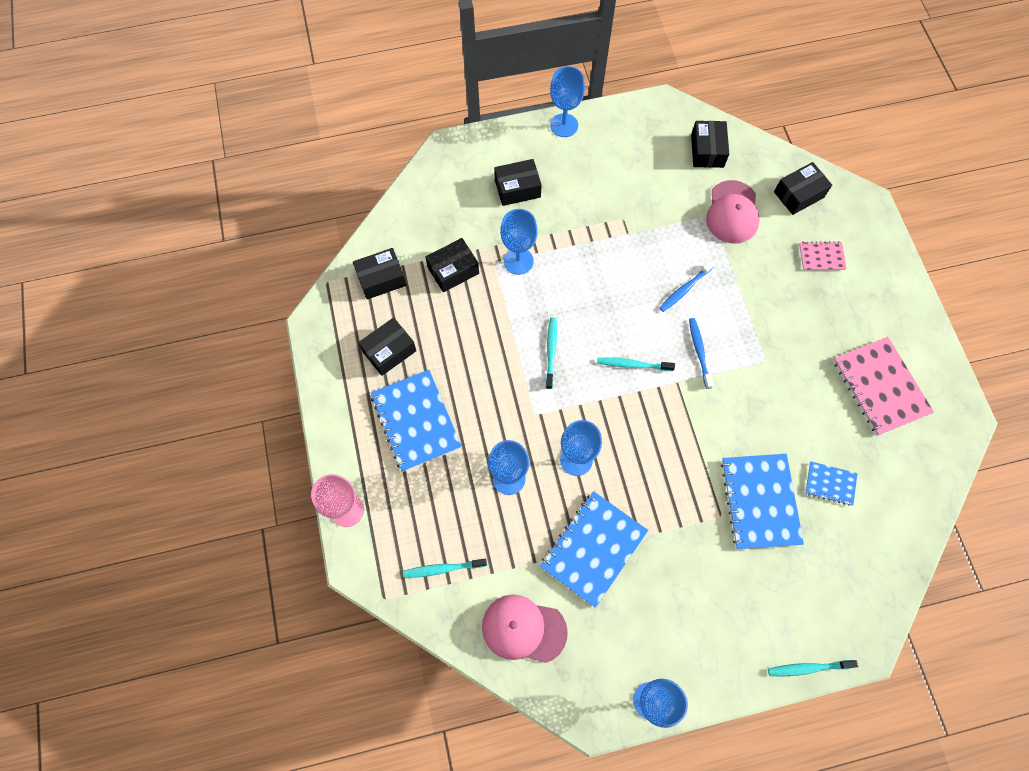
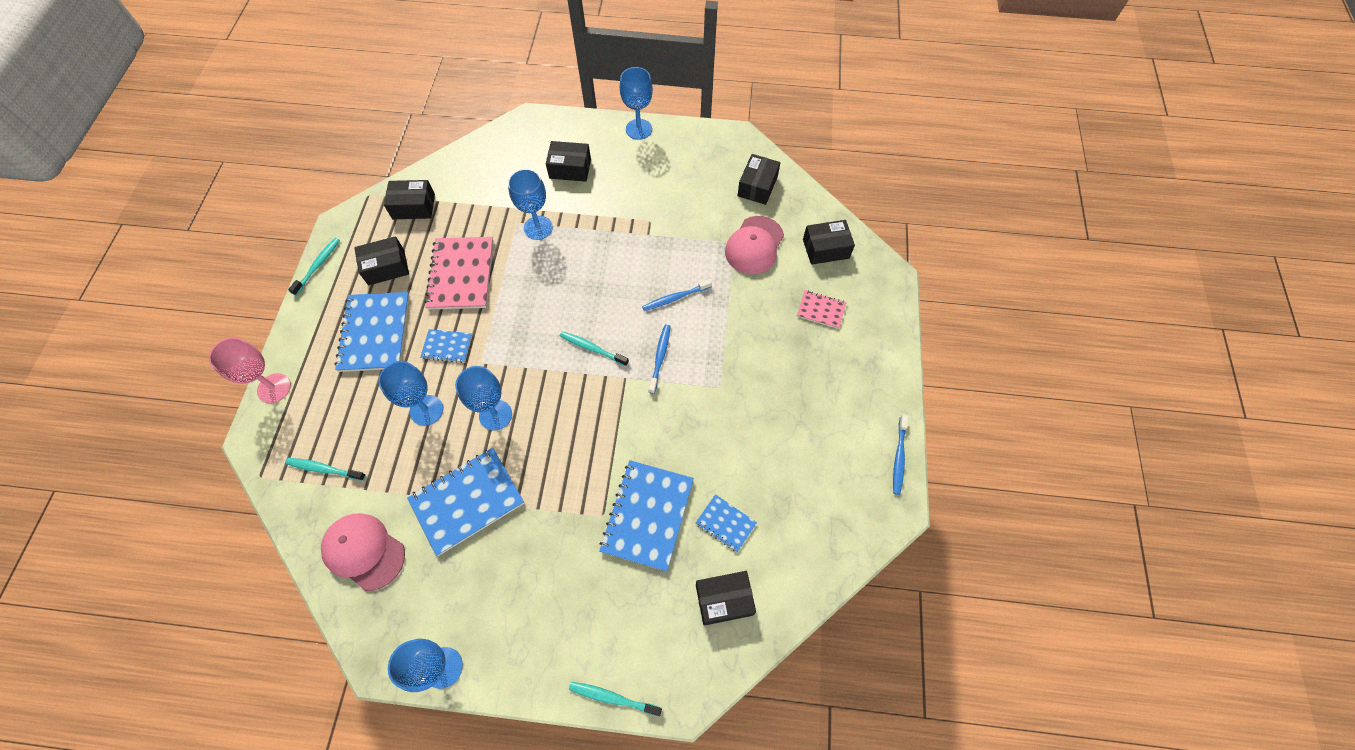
camera: 20 degrees right, 5 degrees down
(453, 270) = (478, 218): black box -> black box (724, 600)
(494, 410) = (447, 346): none -> blue notebook
(551, 351) = (524, 313): turquoise toothbrush -> turquoise toothbrush (318, 265)
(880, 387) = (822, 448): pink notebook -> pink notebook (461, 274)
(948, 371) = (899, 457): none -> blue toothbrush

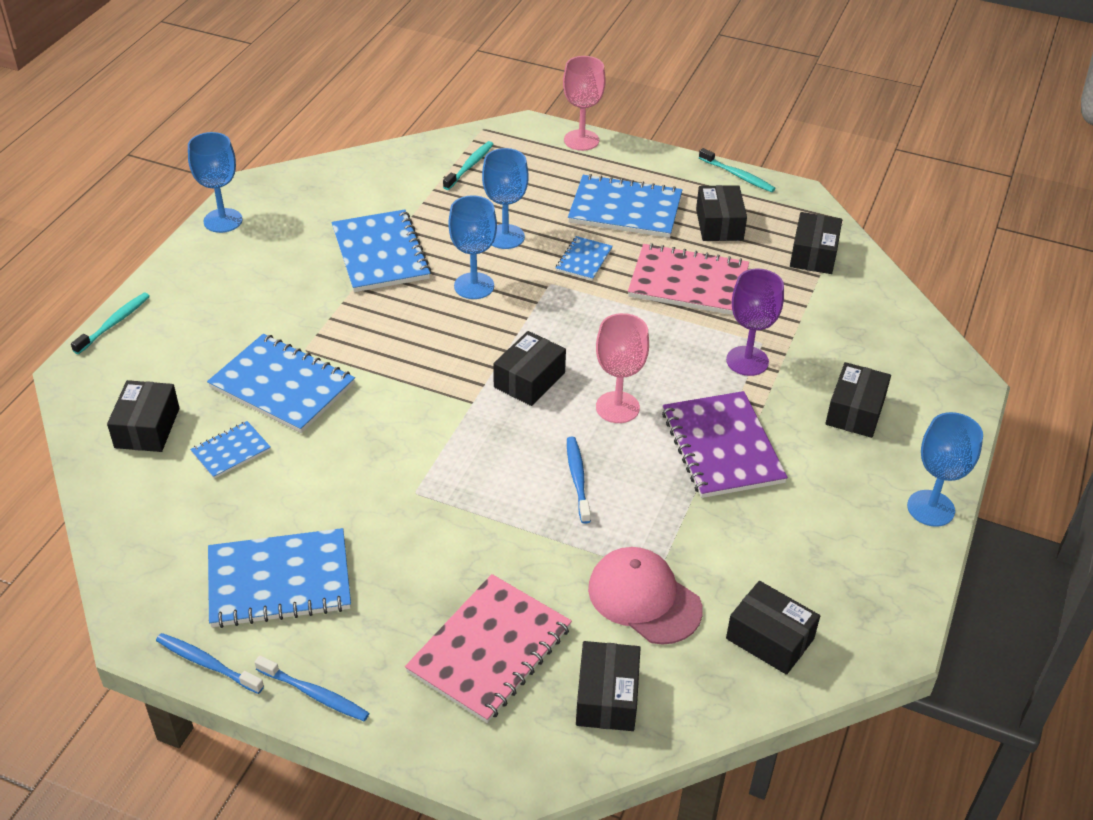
camera: 105 degrees right, 20 degrees down
(364, 551) = (367, 184): pink cap -> none
(538, 228) = (747, 361): blue goblet -> purple goblet
(592, 348) = (529, 380): turquoise toothbrush -> black box
(604, 290) = (617, 407): none -> pink goblet
(622, 228) = (722, 447): none -> purple notebook
(660, 357) = (487, 442): blue toothbrush -> blue toothbrush (314, 694)
(821, 310) = (489, 649): pink notebook -> pink notebook, size x1.93
(822, 441) = (279, 580): none -> blue notebook

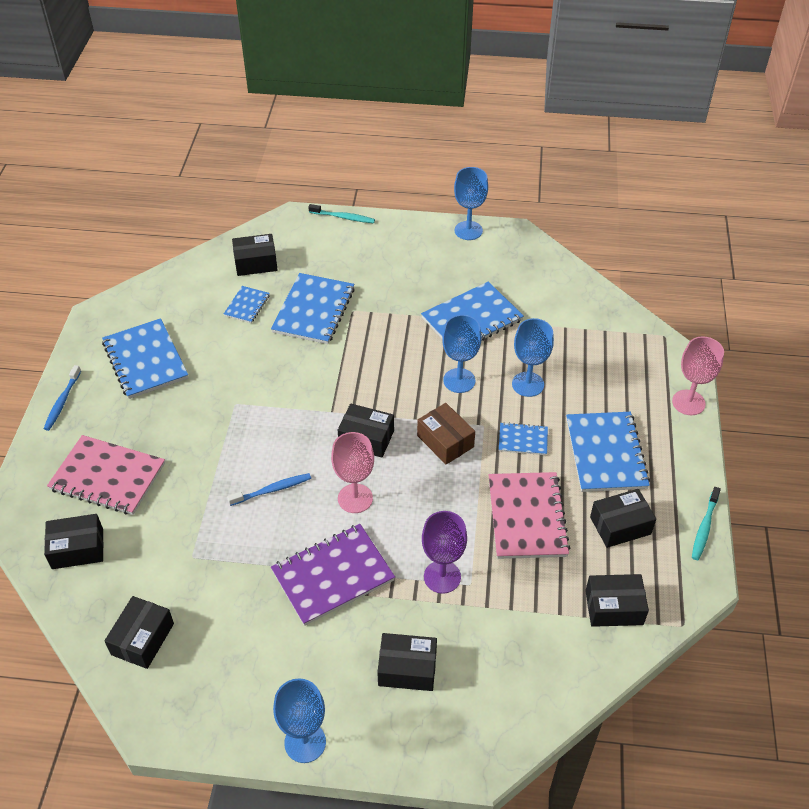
camera: 75 degrees right, 5 degrees up
(207, 663) = (78, 349): blue toothbrush -> none
(231, 451) = (247, 305): blue notebook -> blue notebook turned 75 degrees clockwise
(470, 166) = (608, 340): turquoise toothbrush -> none
(561, 317) = (445, 441): none -> brown box
(644, 598) = (166, 553): pink cap -> none

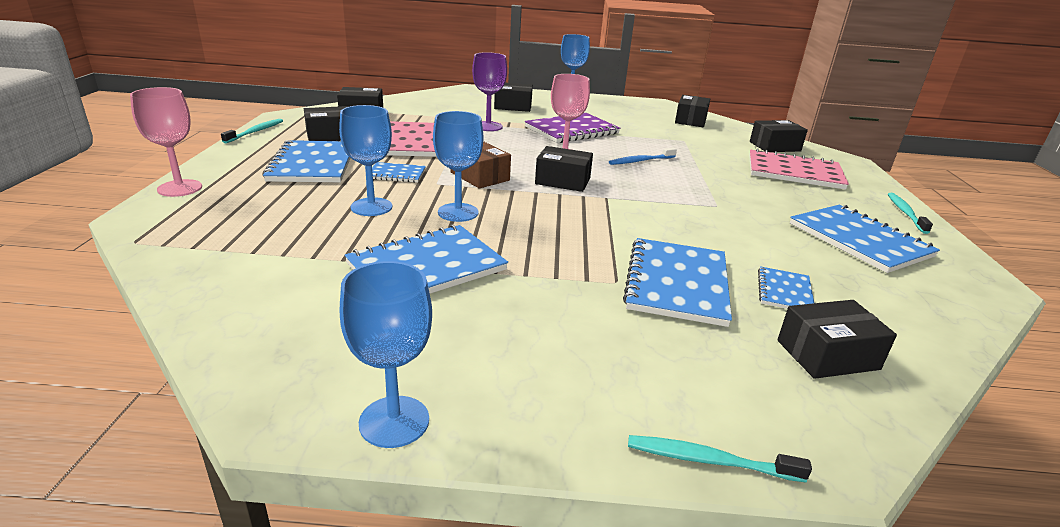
camera: 175 degrees right, 20 degrees down
(62, 402) = (905, 213): blue toothbrush -> turquoise toothbrush

